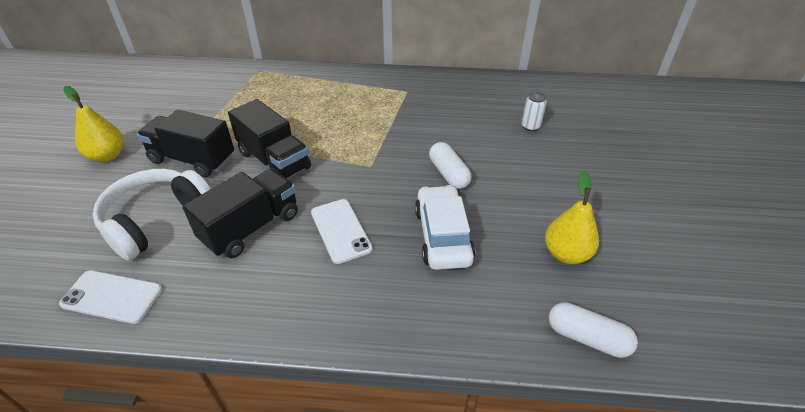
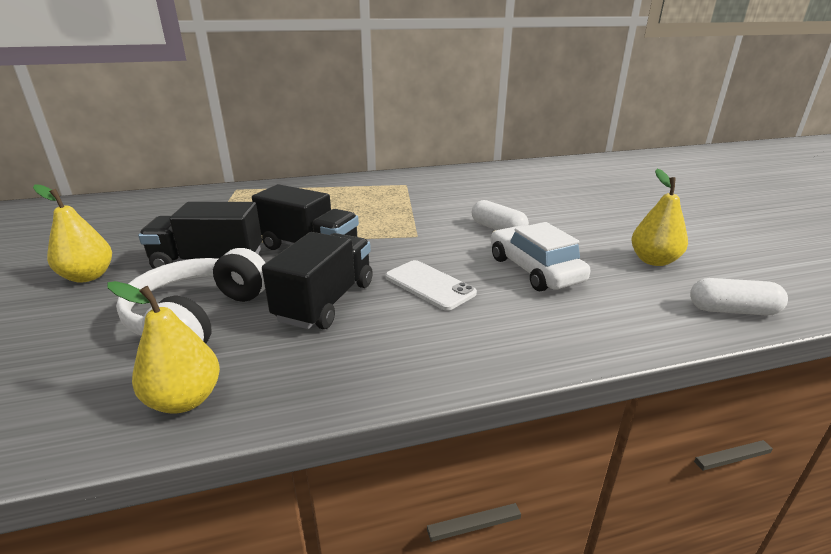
camera: 20 degrees left, 15 degrees down
(112, 297) = (184, 400): white phone -> yellow pear
(530, 126) = (539, 190): white can -> none

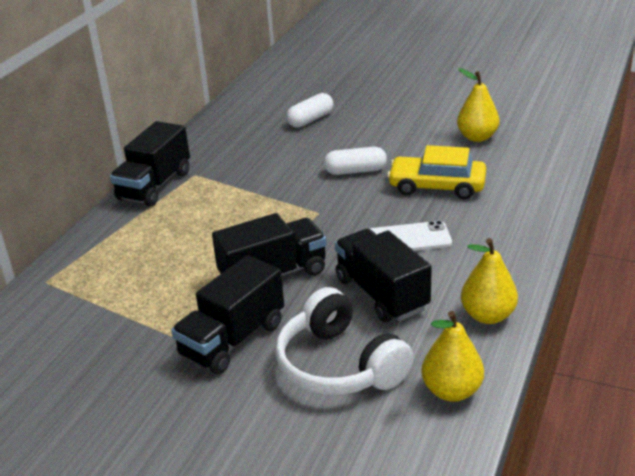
camera: 50 degrees left, 5 degrees up
(88, 276) = (173, 423): yellow pear -> yellow pear (487, 315)
(375, 179) = (154, 186): none -> black truck
(534, 270) = (437, 186): white car -> yellow car
(732, 310) = (556, 147): white capsule -> white capsule (310, 120)

